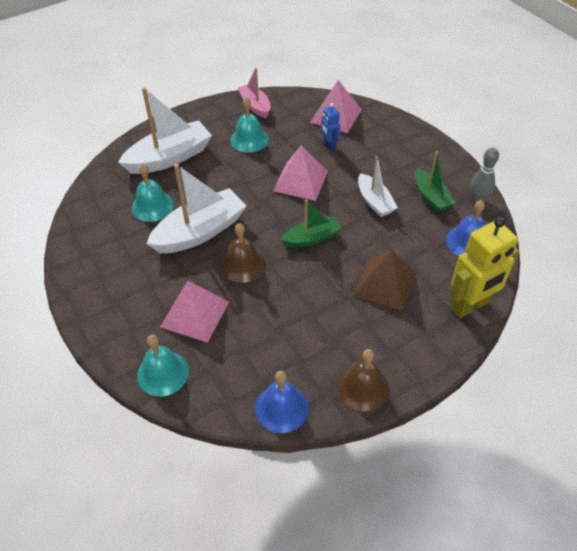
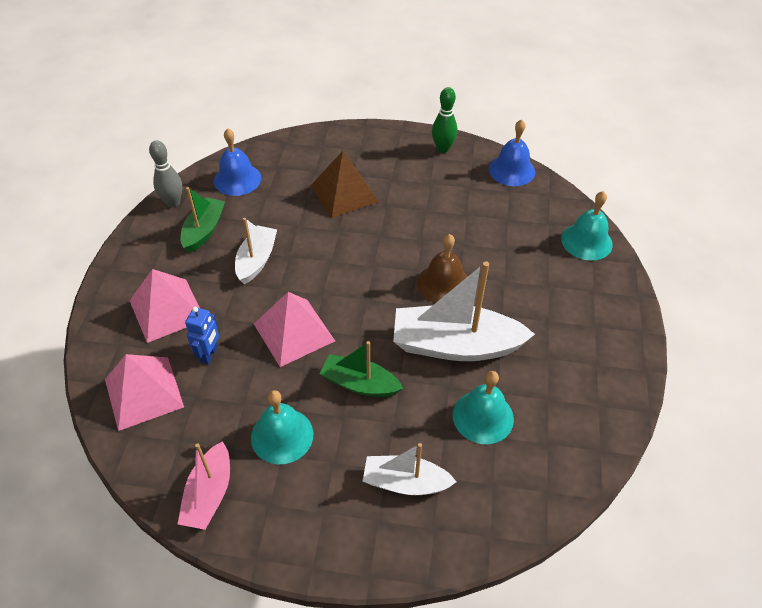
camera: 140 degrees left, 0 degrees up
(169, 158) = (405, 482): white boat -> white boat, size x0.59
(195, 314) = (525, 268): pink pyramid -> pink pyramid (167, 310)
(312, 238) = (356, 266): green boat -> green boat (359, 384)
(363, 387) = (443, 149): brown bell -> green bowling pin
(470, 306) = (305, 144): yellow robot -> none

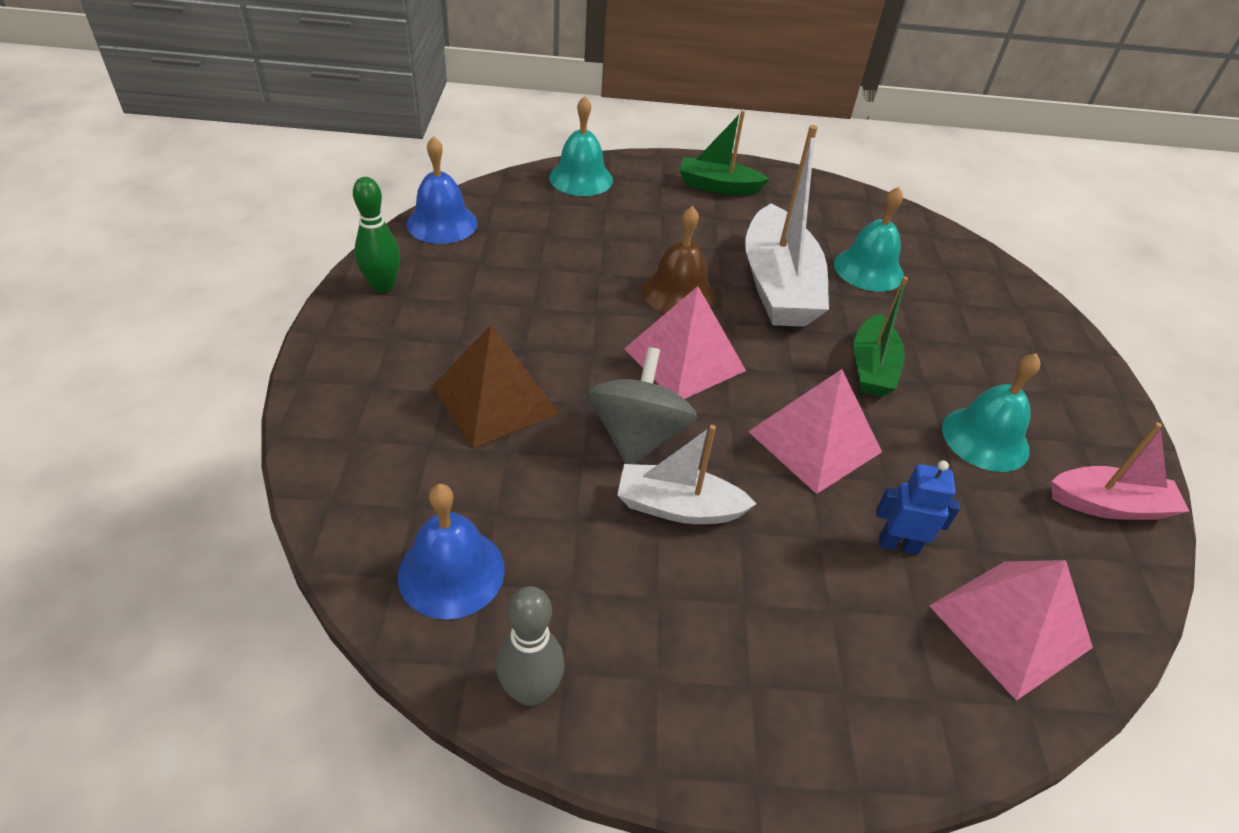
camera: 100 degrees left, 5 degrees down
(167, 310) = (831, 631): pink pyramid -> pink pyramid (684, 359)
(204, 230) = (614, 607): green boat -> green boat (718, 186)
(310, 249) = (637, 436): none -> grey spinning top
(405, 482) = (981, 327): white boat -> none

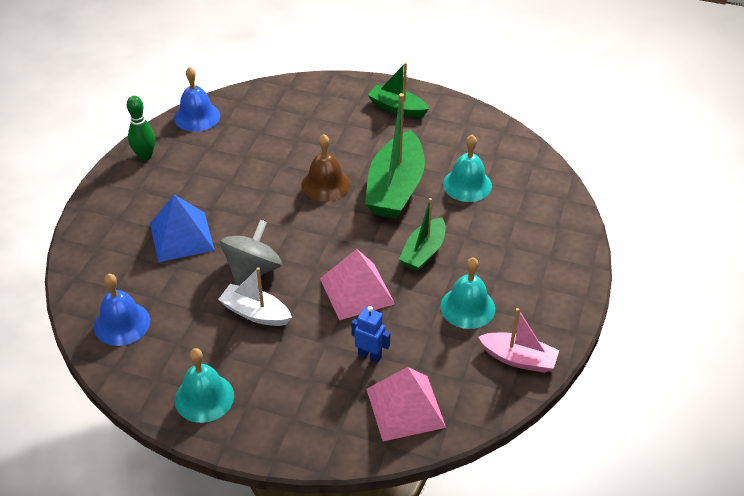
camera: 20 degrees right, 0 degrees up
(495, 400) = (182, 236): brown pyramid -> blue pyramid
(530, 691) = (137, 384): grey bowling pin -> none
(581, 178) = (303, 92): turquoise bell -> turquoise bell (204, 397)
(684, 359) = (305, 229): pink pyramid -> none
(778, 286) = (395, 188): white boat -> green boat

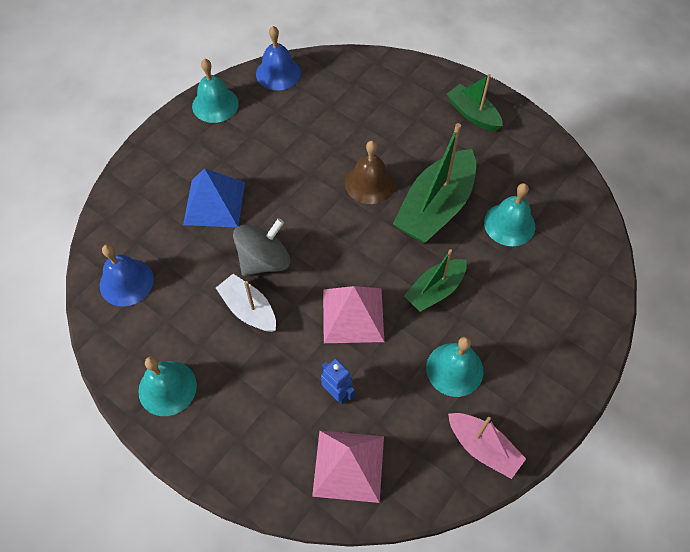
camera: 20 degrees right, 15 degrees up
(145, 156) = (215, 104): green bowling pin -> turquoise bell

